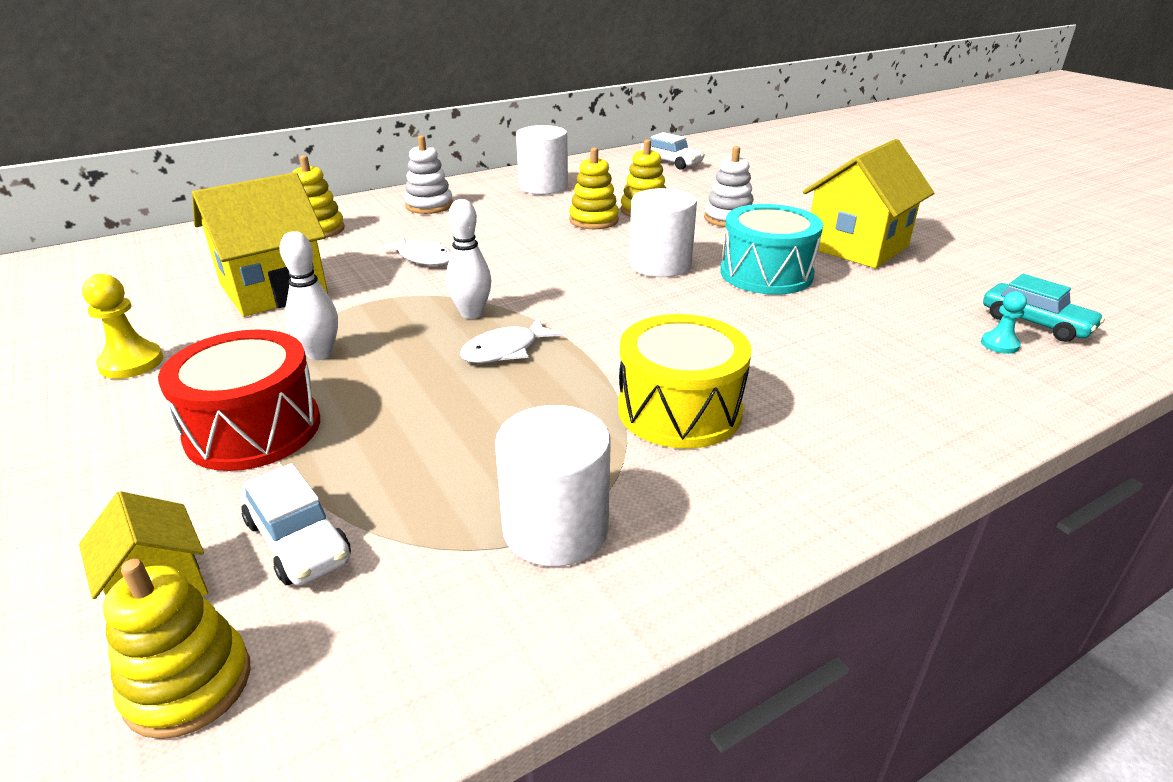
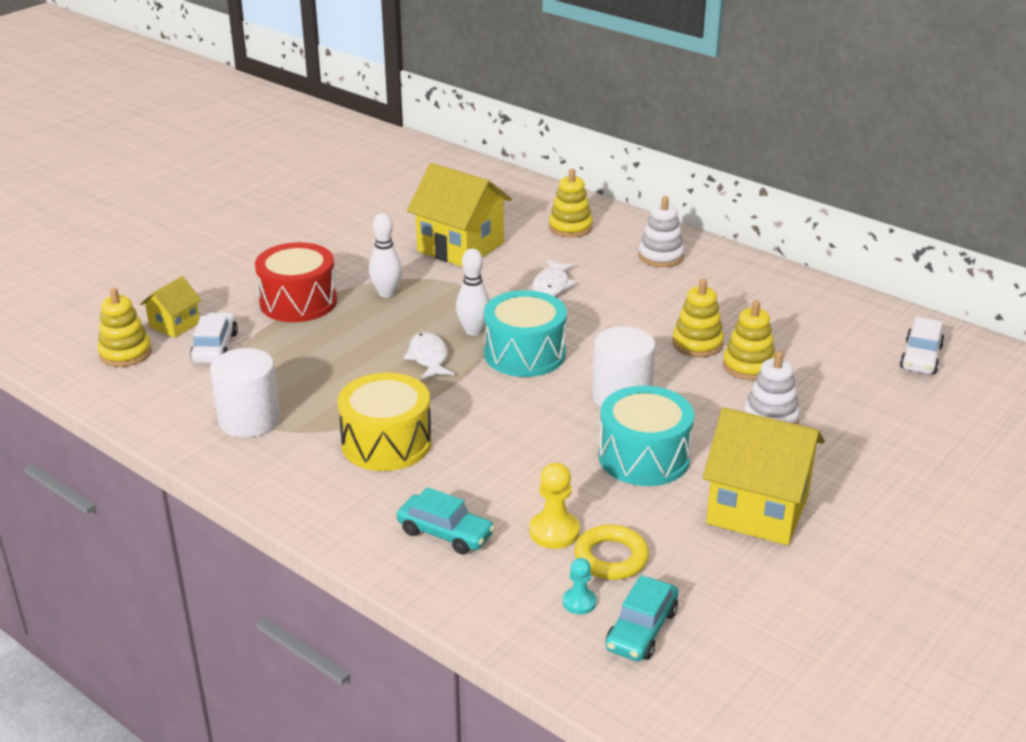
camera: 70 degrees right, 0 degrees up
(131, 363) = (345, 240): yellow pawn -> yellow pawn (554, 531)
(298, 540) = (215, 347): white car -> white car turned 150 degrees clockwise
(505, 350) = (428, 358): white fish -> white fish turned 45 degrees clockwise
(543, 186) = (763, 298): white cylinder -> none
(545, 294) = (525, 354): none -> turquoise drum
(881, 399) = (445, 533): none -> turquoise car
(926, 317) = (611, 558): none -> yellow ring

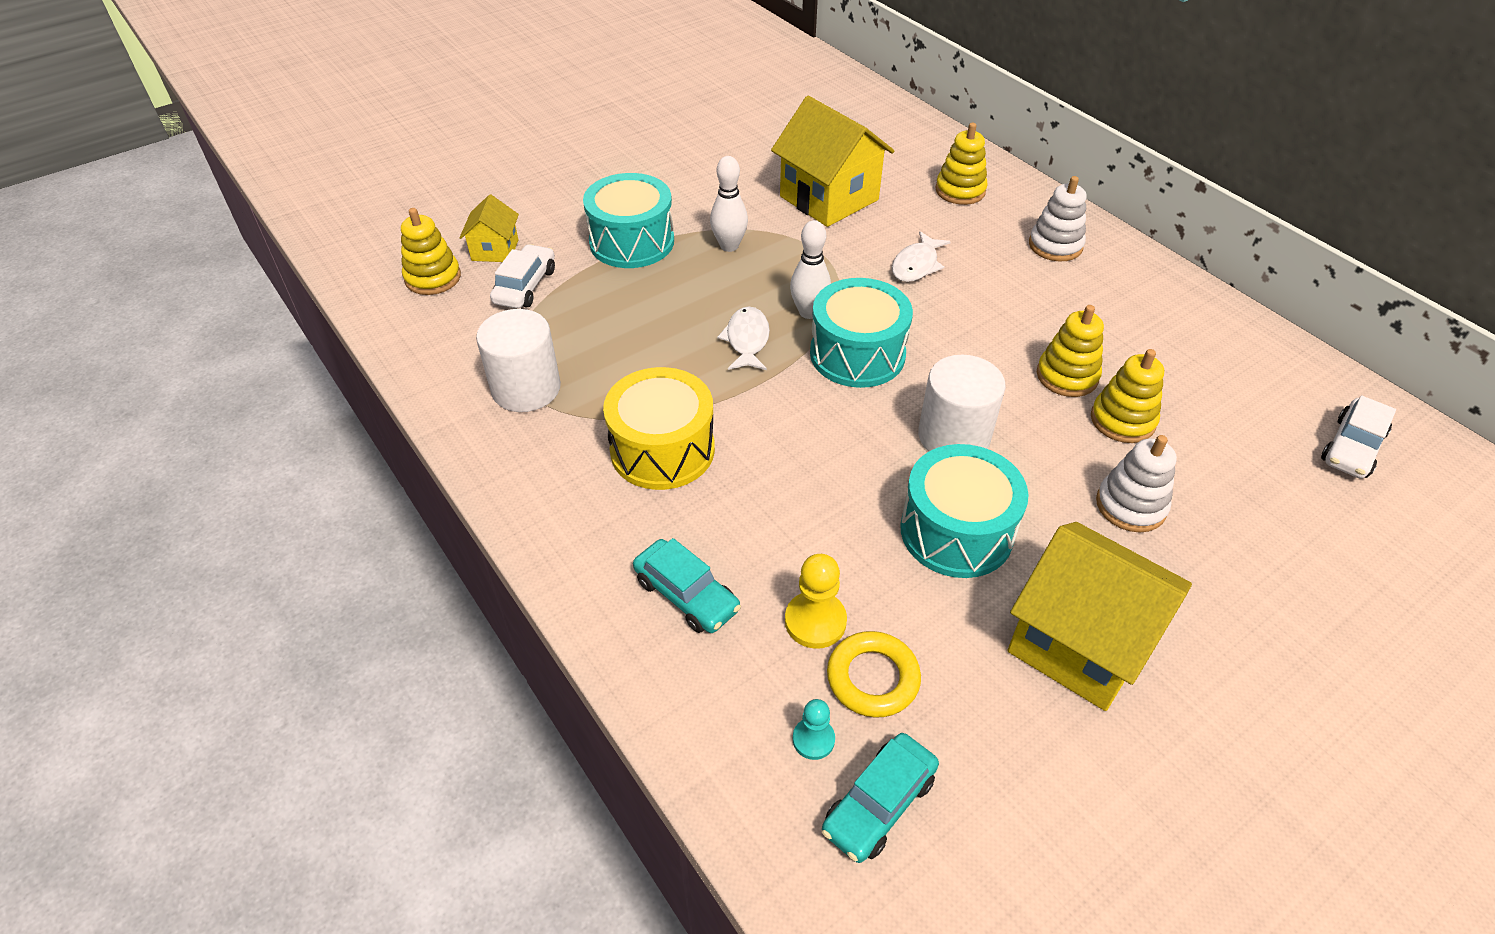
camera: 15 degrees right, 15 degrees up
(174, 325) = (495, 250): yellow house -> yellow house turned 45 degrees counterclockwise
(298, 302) = (632, 242): red drum -> turquoise drum

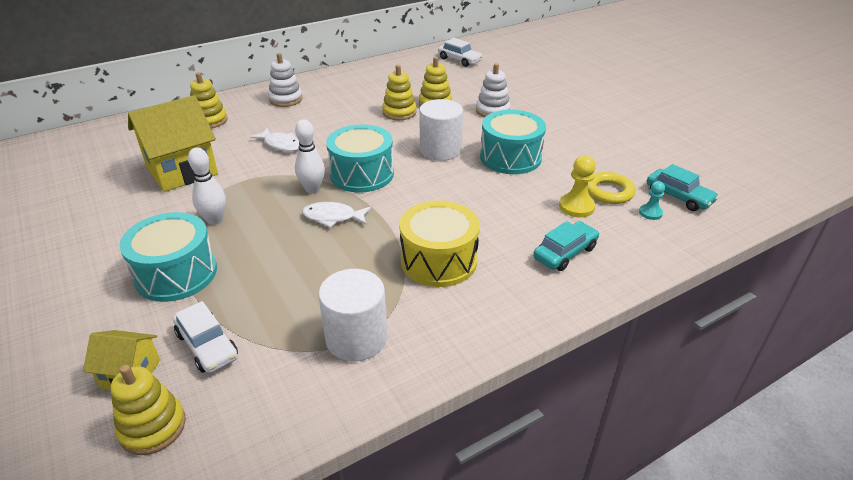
camera: 85 degrees left, 10 degrees down
(525, 286) = (207, 346): white car -> white car turned 150 degrees counterclockwise
(1080, 643) = (576, 135): yellow house -> none

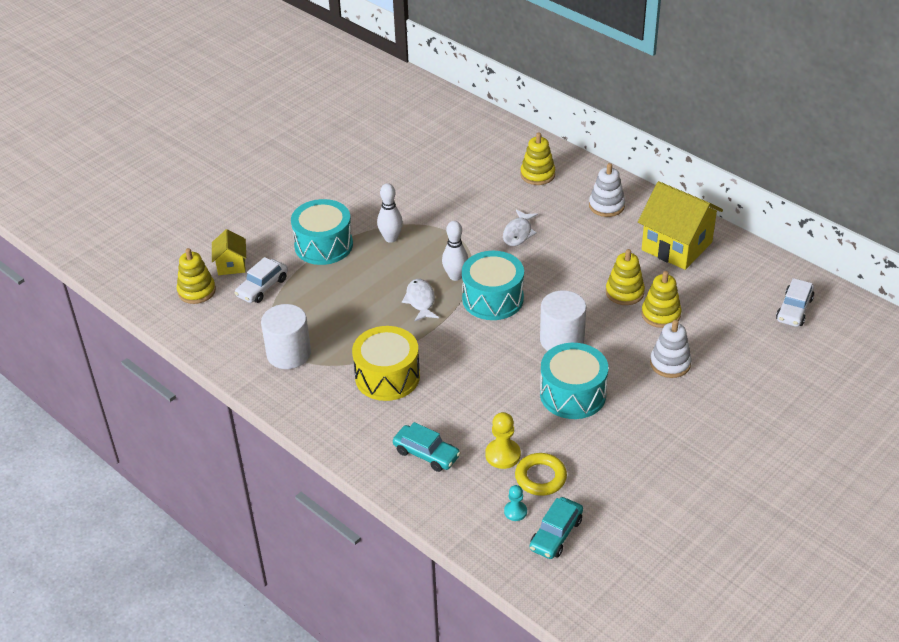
camera: 75 degrees right, 5 degrees up
(182, 170) = (449, 193): yellow house -> yellow house (676, 246)

